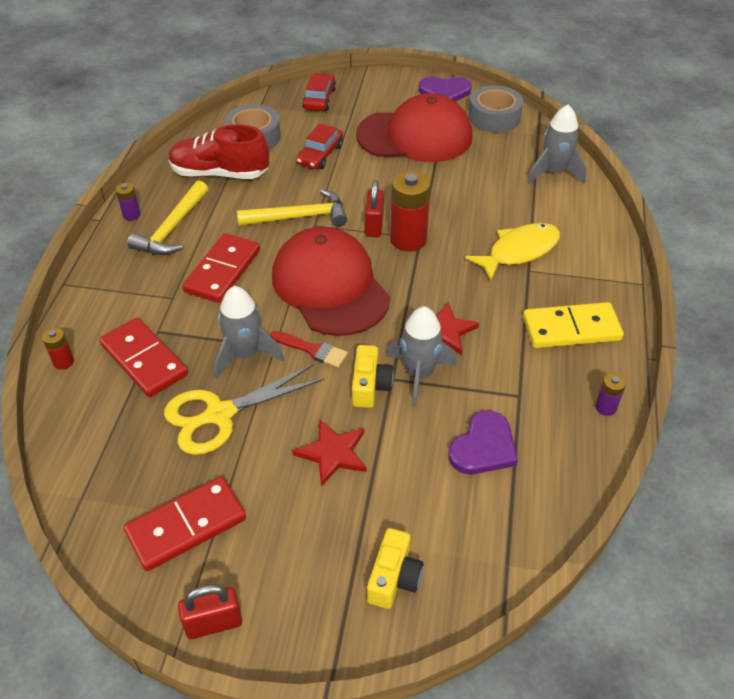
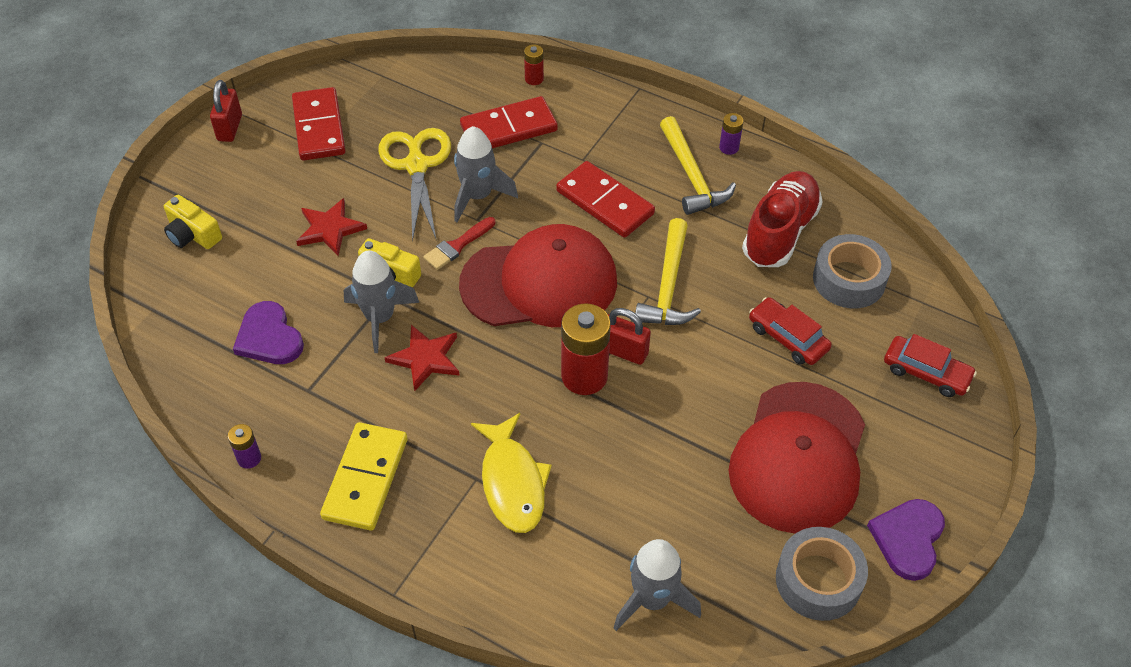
camera: 110 degrees right, 5 degrees up
(172, 228) = (692, 176): yellow hammer -> yellow hammer turned 150 degrees counterclockwise

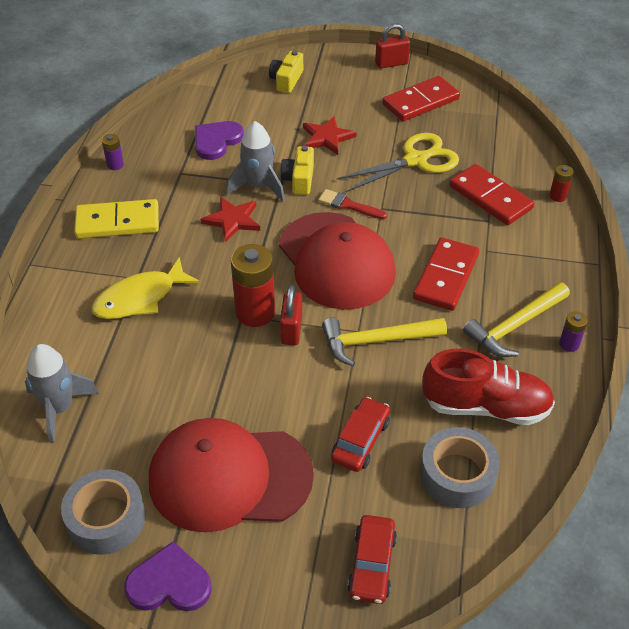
camera: 70 degrees right, 5 degrees down
(478, 196) = (405, 201): grey rocket -> none

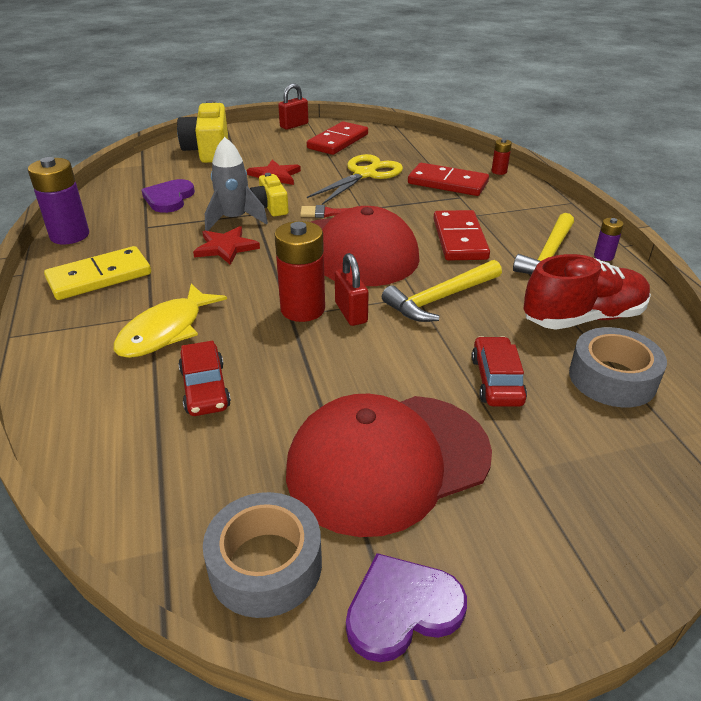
camera: 25 degrees left, 10 degrees down
(60, 408) = (126, 463): grey rocket -> none
(115, 165) = (69, 235): purple battery -> purple battery, size x2.04
(286, 80) = (209, 150): yellow camera -> yellow camera, size x1.72
(372, 564) = (611, 489): red car -> red car (205, 388)

